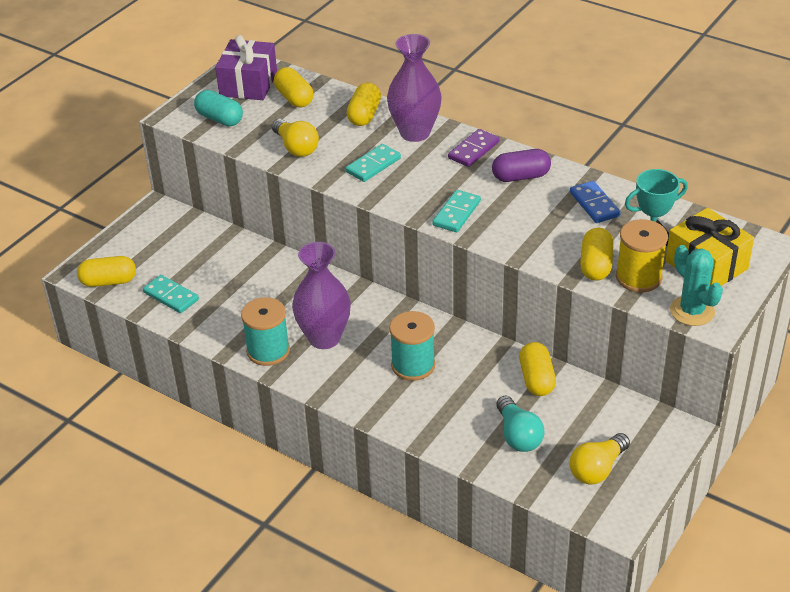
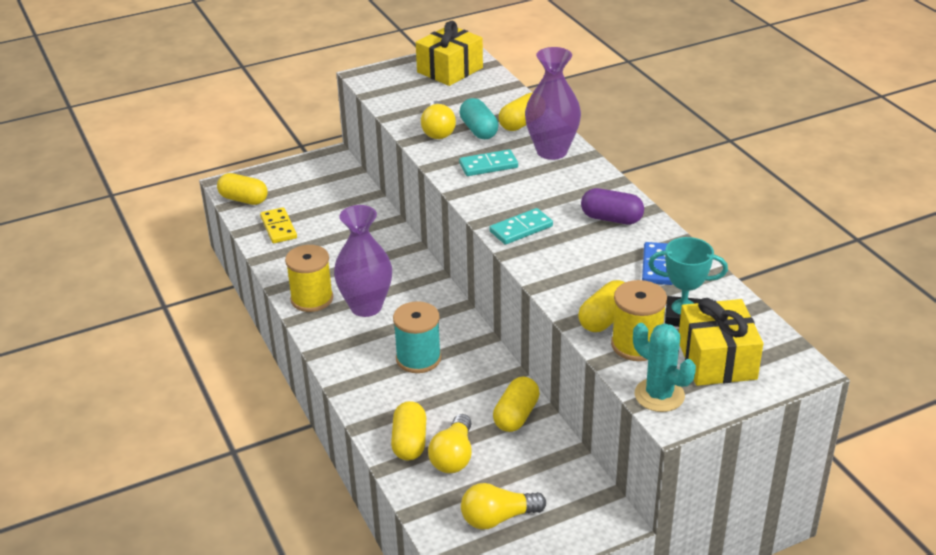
camera: 30 degrees right, 5 degrees down
(171, 296) = (278, 227): turquoise domino -> yellow domino
(220, 119) = (399, 89): turquoise capsule -> turquoise capsule (479, 130)
(248, 84) = (450, 70): purple gift -> yellow gift
(268, 351) = (312, 299): turquoise spool -> yellow spool
(294, 98) = (476, 92): yellow capsule -> yellow capsule (409, 442)
(473, 150) = (590, 182): purple domino -> none
(518, 435) = (453, 456): turquoise light bulb -> yellow light bulb
(692, 311) = (659, 395): turquoise cactus -> turquoise cactus turned 45 degrees counterclockwise

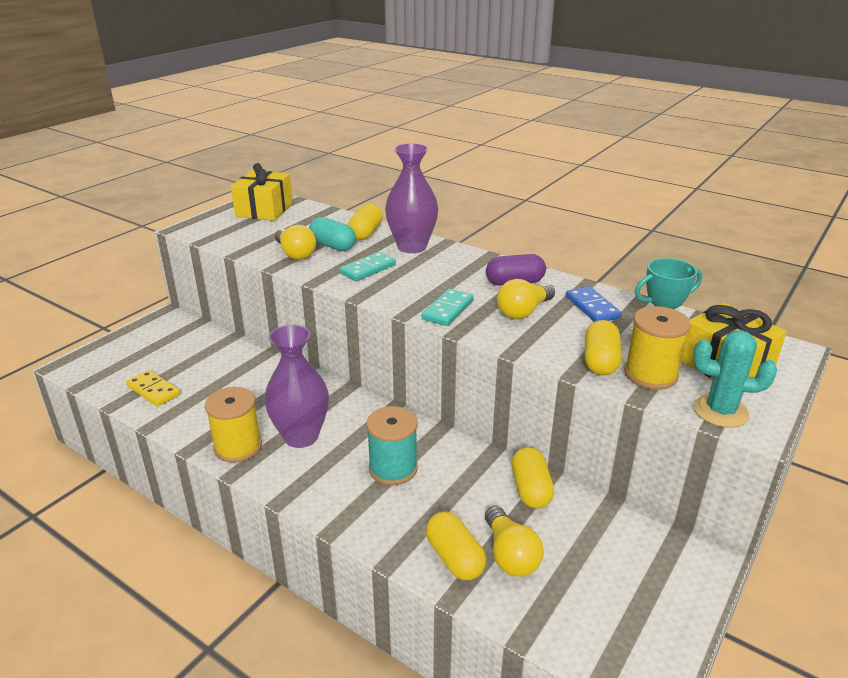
camera: 30 degrees left, 5 degrees down
(243, 199) = (96, 375): yellow capsule -> none
(498, 518) = (610, 603): yellow light bulb -> yellow light bulb (523, 311)

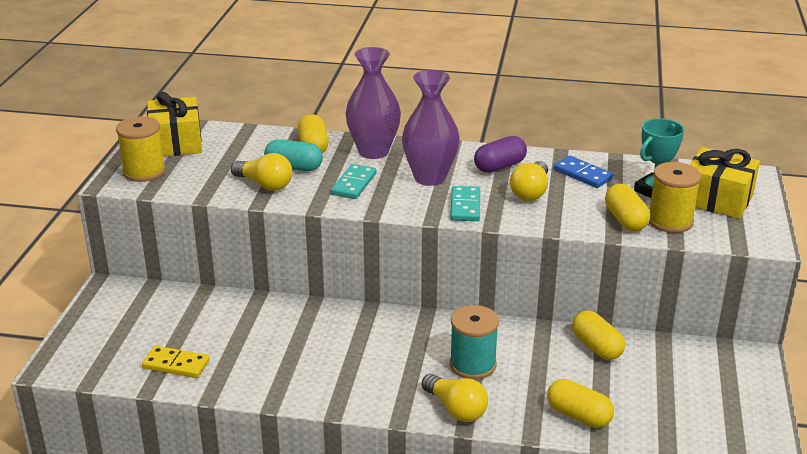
camera: 25 degrees left, 0 degrees up
(238, 447) = (316, 389): yellow spool -> yellow spool (144, 172)
(301, 436) = (367, 363): purple vase -> purple vase (430, 178)
(510, 555) = (617, 400): yellow light bulb -> yellow light bulb (456, 409)
(720, 411) = (738, 237): turquoise cactus -> none

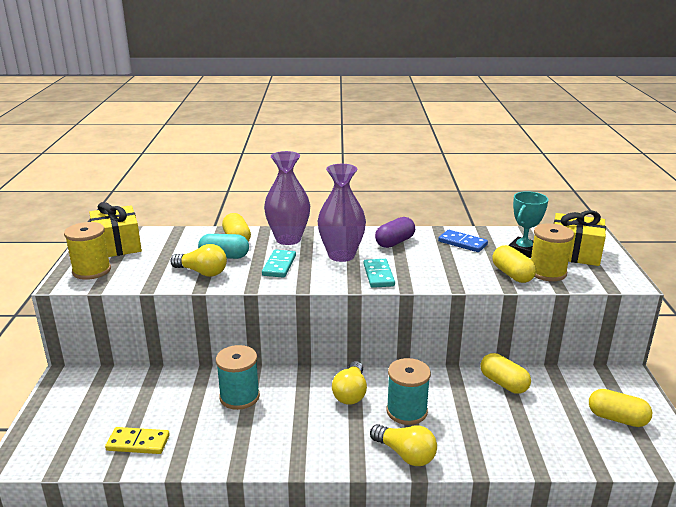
camera: 10 degrees left, 5 degrees down
(291, 329) = (239, 397): none -> turquoise spool
(530, 192) = (427, 259): yellow light bulb -> yellow light bulb (350, 393)
(578, 415) = (512, 447): yellow capsule -> yellow capsule (617, 418)

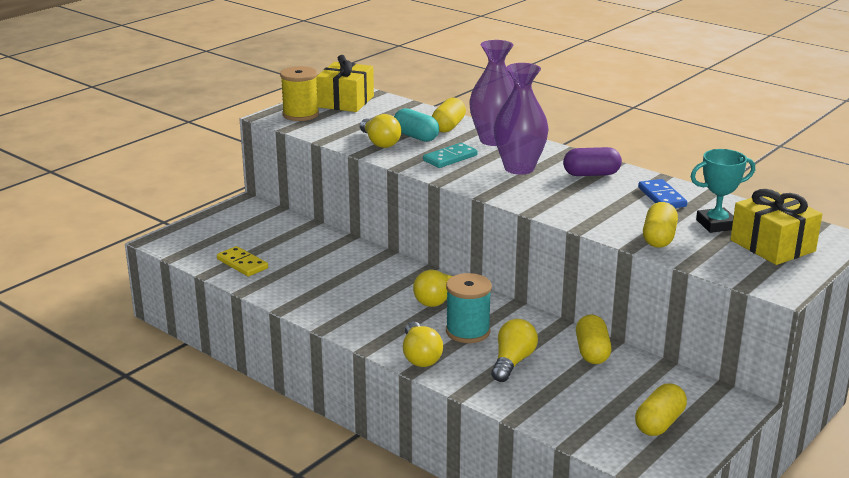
camera: 40 degrees right, 0 degrees up
(239, 397) = (349, 266): turquoise spool -> none
(378, 275) = (524, 194): turquoise domino -> none
(471, 421) = (512, 362): none -> yellow light bulb
(547, 272) = (702, 249): yellow spool -> none
(617, 418) = (659, 423): yellow capsule -> yellow capsule turned 60 degrees clockwise

